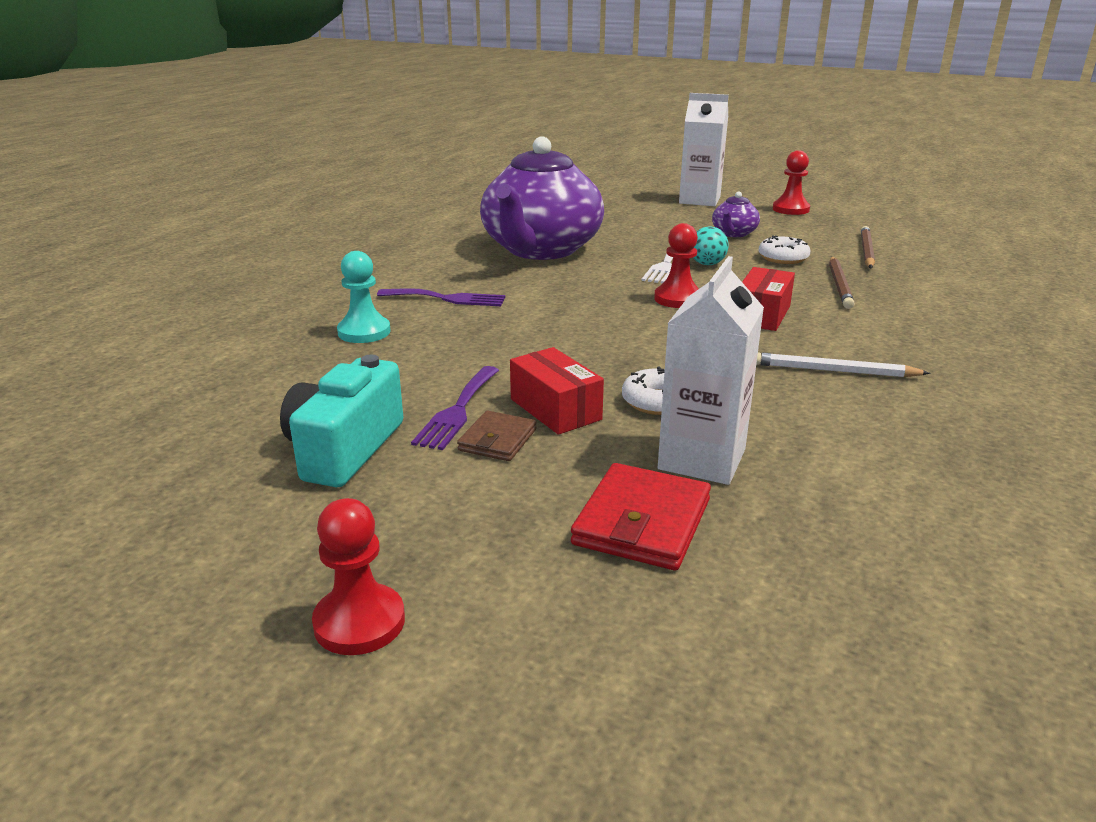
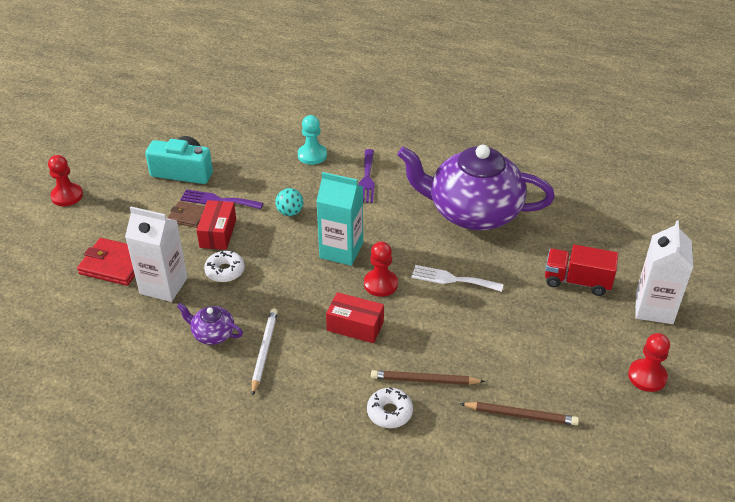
camera: 85 degrees right, 15 degrees up
(555, 409) = (218, 233): red box -> red box turned 45 degrees counterclockwise
(609, 318) = (341, 250): none -> turquoise carton
(664, 219) = (577, 281): none -> red truck
(707, 264) = (459, 303): turquoise ball -> turquoise ball (290, 212)
(733, 233) = (548, 325): purple teapot -> purple teapot (212, 334)
(783, 258) = (486, 352): white donut -> white donut (389, 412)

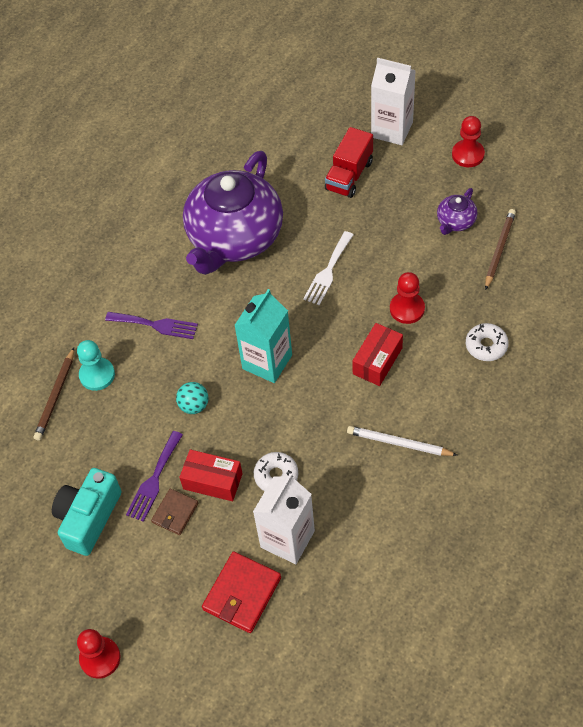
camera: 75 degrees left, 15 degrees up
(212, 334) = (368, 490): purple teapot -> purple teapot (455, 222)
(380, 284) = (323, 332): red pawn -> red pawn (407, 309)
(424, 380) = (452, 313): brown pencil -> brown pencil (56, 396)

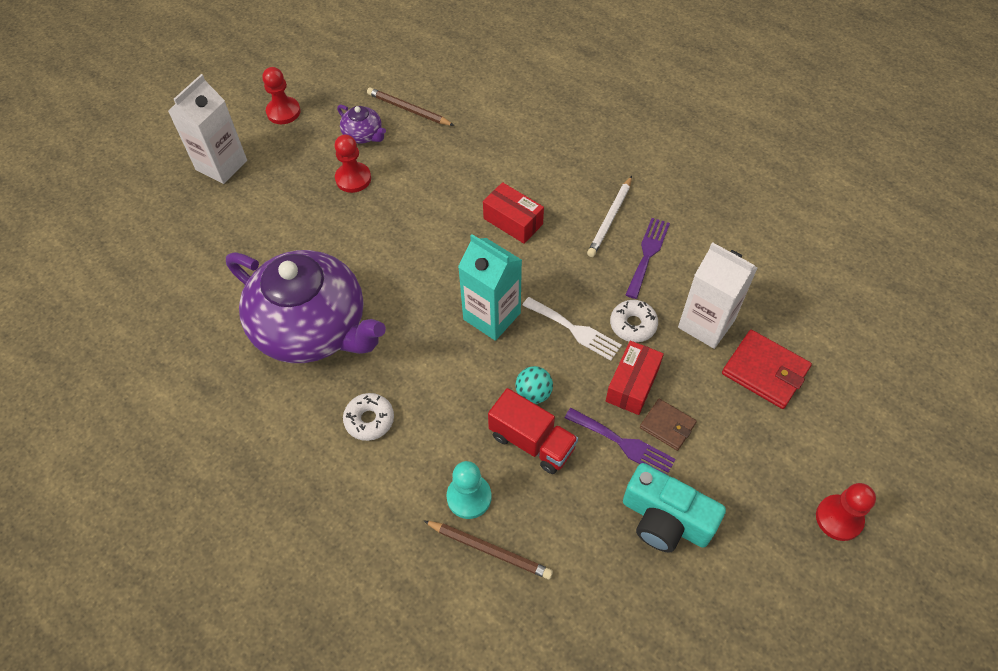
camera: 85 degrees left, 0 degrees up
(155, 325) = (413, 424): purple fork -> purple fork (647, 254)
(328, 271) = (389, 246): white fork -> white fork (574, 330)
(349, 175) = (268, 210): red truck -> red truck (532, 442)
(407, 309) = (457, 189): red pawn -> red pawn (353, 179)
(486, 345) = (515, 138): white donut -> white donut (369, 420)

